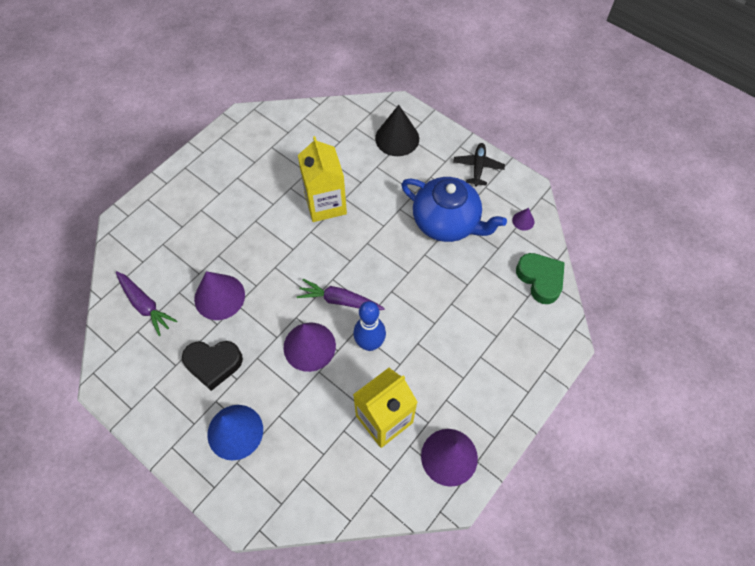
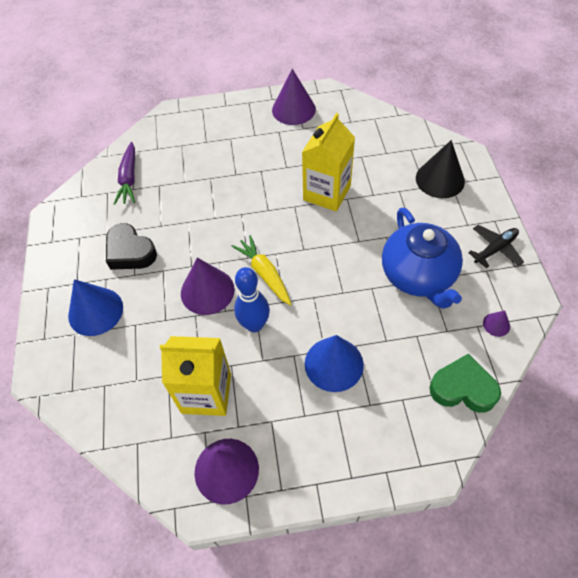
camera: 45 degrees right, 5 degrees down
(219, 297) = (181, 207): purple cone -> purple cone (293, 109)
(339, 300) = (264, 274): purple carrot -> yellow carrot
(449, 327) = (334, 364): none -> blue cone
(540, 279) = (463, 388): green heart -> green heart turned 90 degrees counterclockwise

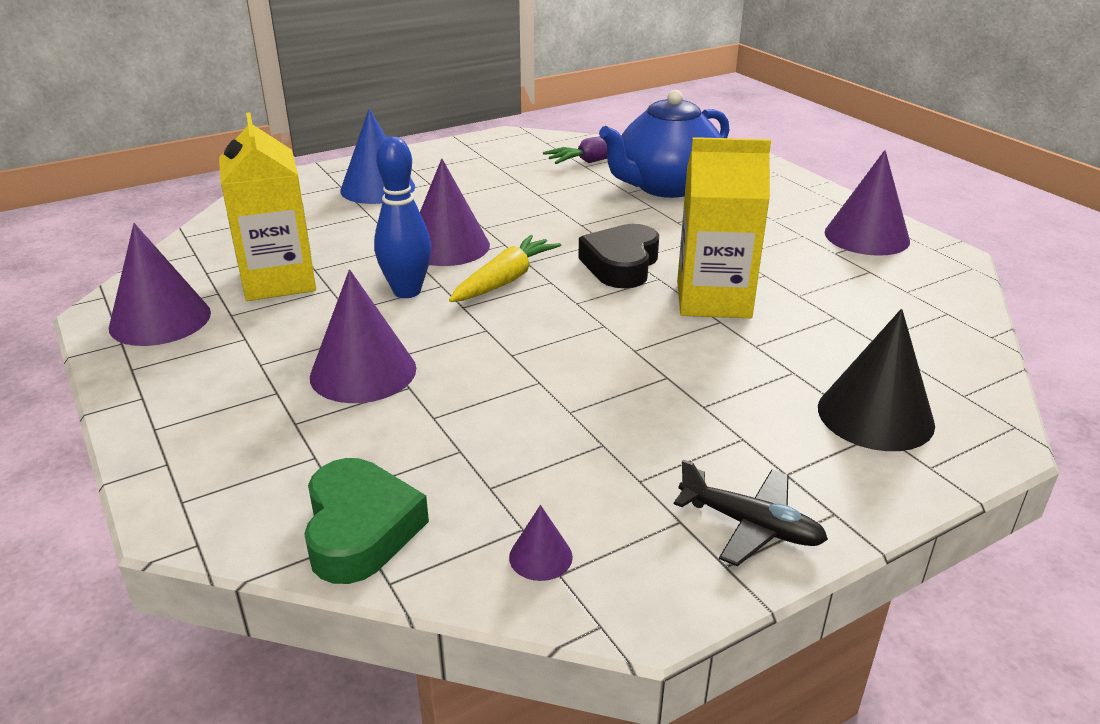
camera: 65 degrees right, 25 degrees down
(130, 252) = (480, 186): black heart -> black heart (621, 265)
(334, 364) = (363, 372): blue cone -> purple cone
(418, 275) = (601, 428): blue teapot -> blue teapot (666, 186)

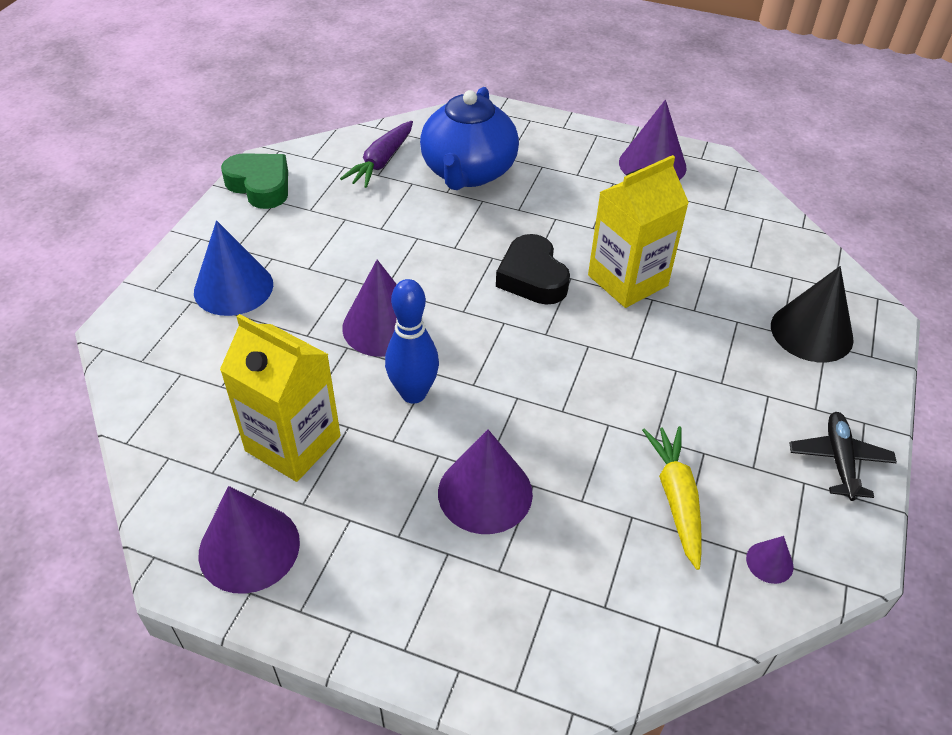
camera: 40 degrees left, 15 degrees up
(360, 529) = (654, 621): green heart -> green heart (260, 186)
(505, 280) = (471, 339): yellow carrot -> yellow carrot (676, 499)
(751, 525) = (839, 460): black plane -> black plane turned 75 degrees counterclockwise

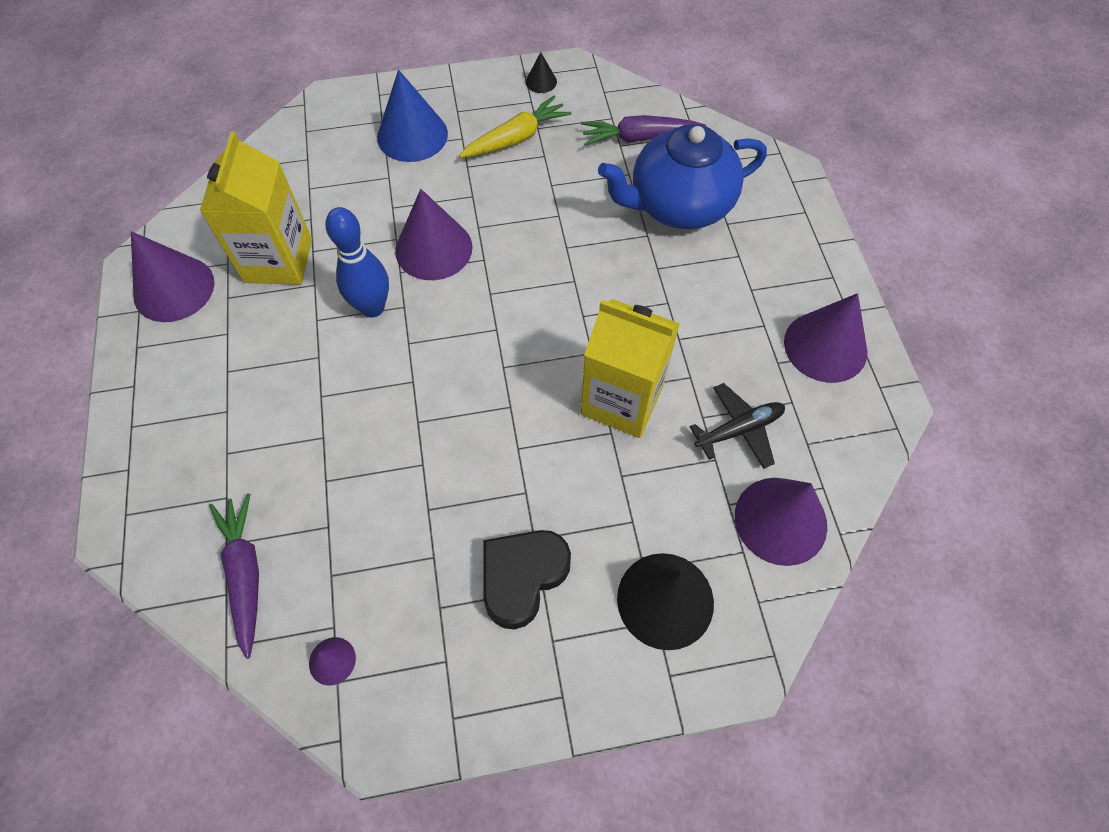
camera: 60 degrees right, 15 degrees up
(260, 186) = (541, 81): green heart -> black cone
(485, 492) = (296, 407): purple cone -> purple cone (780, 520)
(532, 277) = (569, 323): black heart -> black heart (522, 577)
(647, 601) = (245, 574): none -> purple carrot
(676, 499) = (365, 554): yellow carrot -> yellow carrot (516, 138)
(839, 460) = (493, 686): black plane -> black plane (739, 429)

